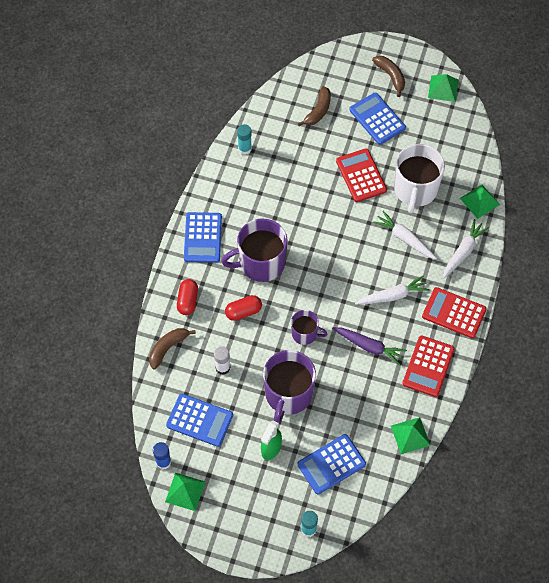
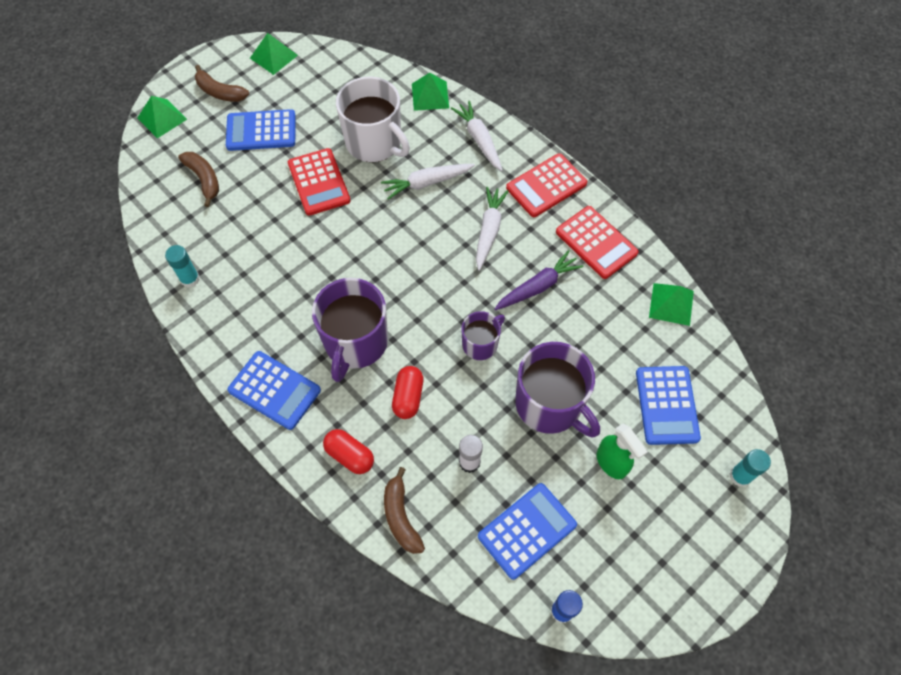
camera: 60 degrees left, 0 degrees up
(185, 491) = (618, 604): green pyramid -> green pyramid (162, 118)
(361, 176) = (319, 182): red calculator -> red calculator turned 120 degrees counterclockwise
(391, 76) = (220, 92): brown banana -> brown banana turned 150 degrees counterclockwise

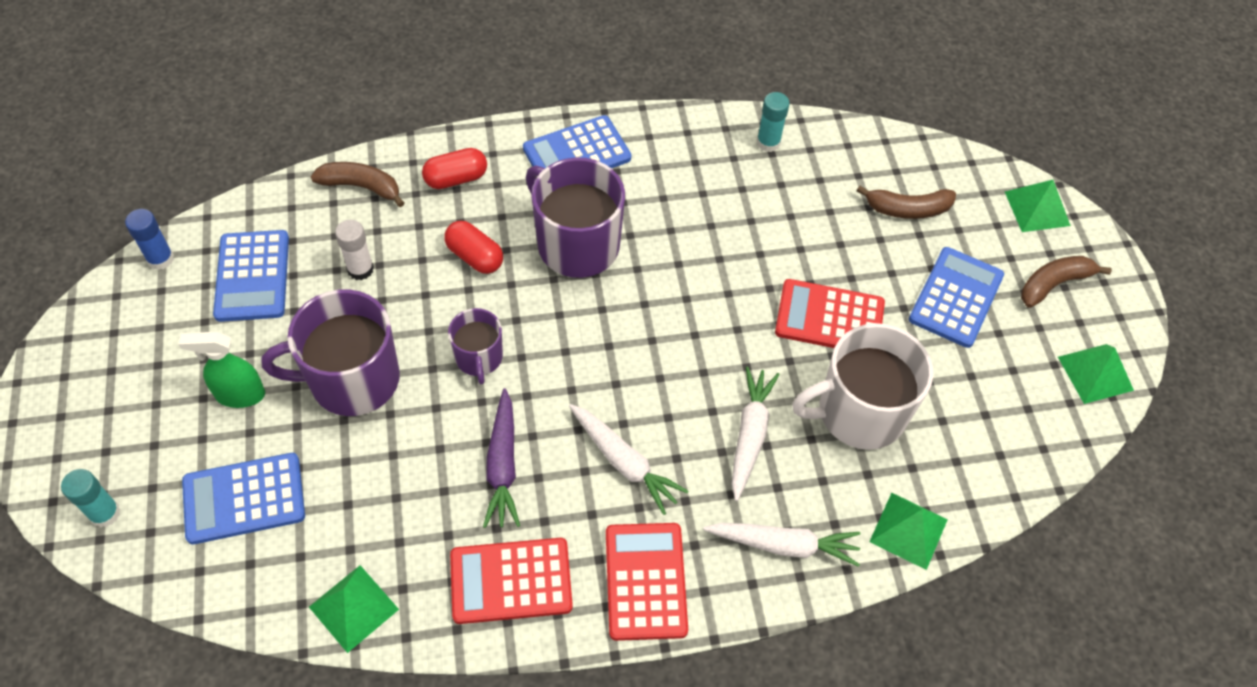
camera: 120 degrees right, 5 degrees down
(667, 405) = (244, 499): blue calculator -> blue calculator turned 45 degrees counterclockwise

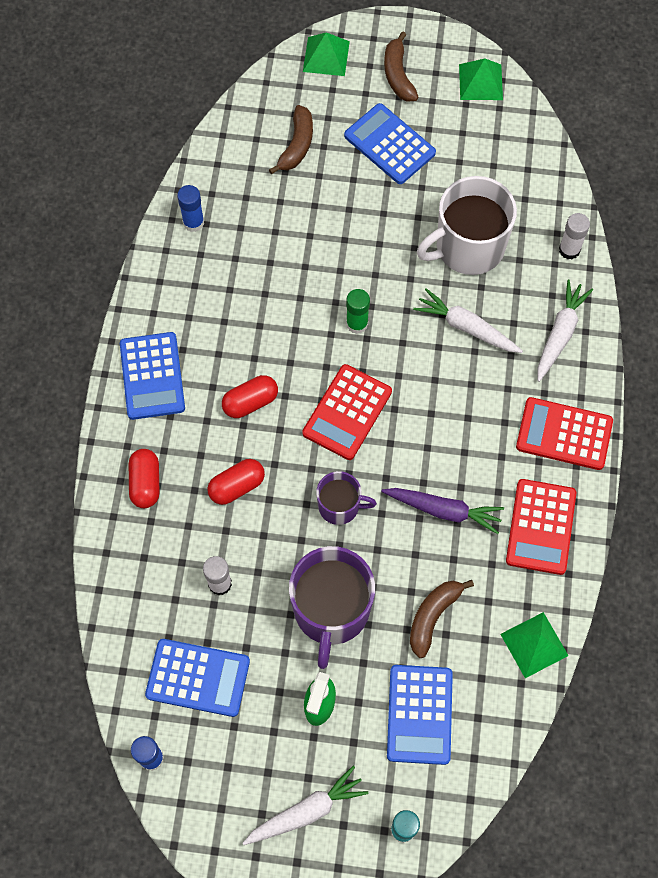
camera: 70 degrees left, 10 degrees up
(361, 187) = (127, 566): brown banana -> brown banana (433, 616)
(576, 244) = (250, 402): purple mug -> red capsule
(624, 462) = (465, 422): white carrot -> white carrot (307, 811)
(709, 320) = (357, 324): none -> green glue stick
(768, 142) = (193, 222): turquoise glue stick -> blue glue stick
(829, 318) = (381, 238): red calculator -> red calculator (347, 412)
(859, 412) = (468, 247): white mug -> white mug turned 60 degrees clockwise
(908, 530) = (569, 250): green pyramid -> white glue stick

